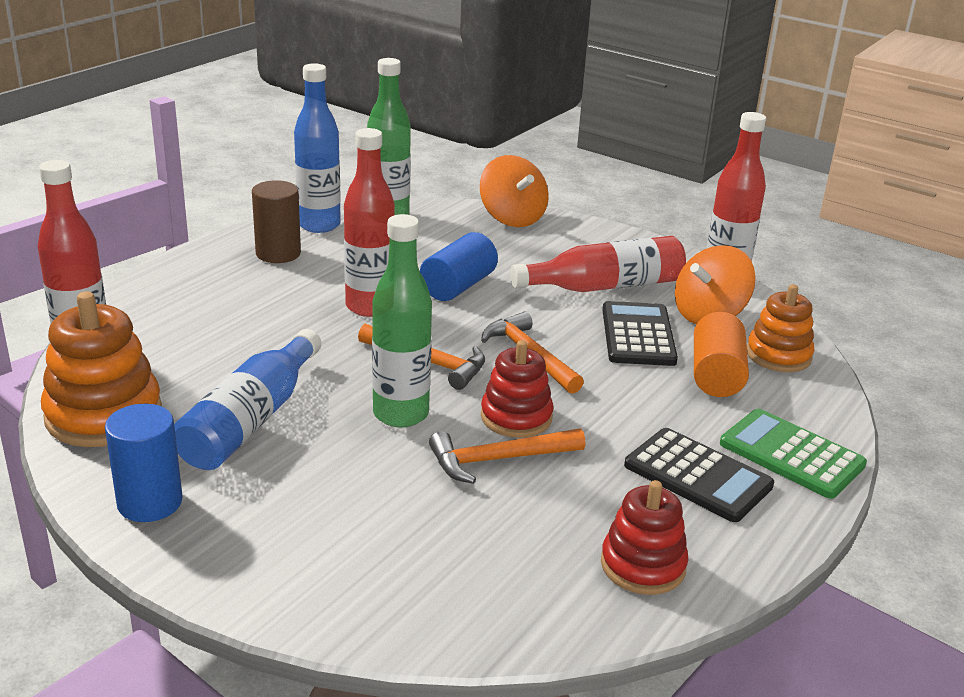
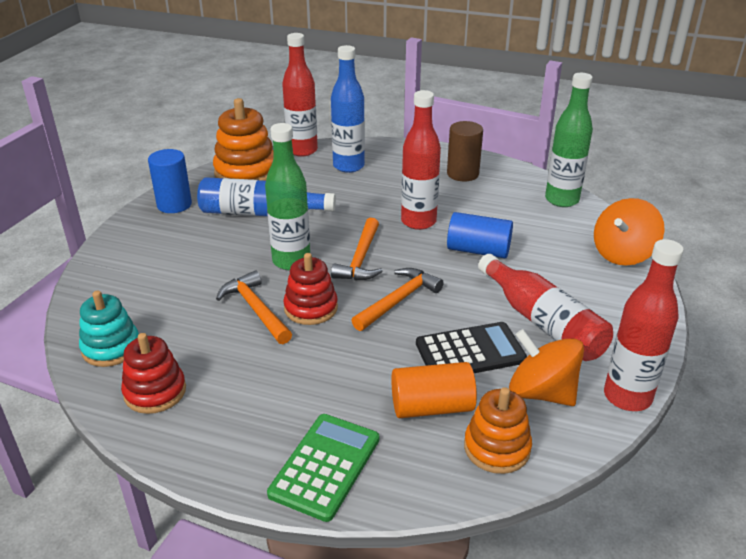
camera: 75 degrees right, 5 degrees up
(319, 225) = (518, 178): blue bottle -> blue bottle (348, 166)
(532, 602) = (111, 348): none -> turquoise stacking toy
(698, 476) = (272, 409): black calculator -> none

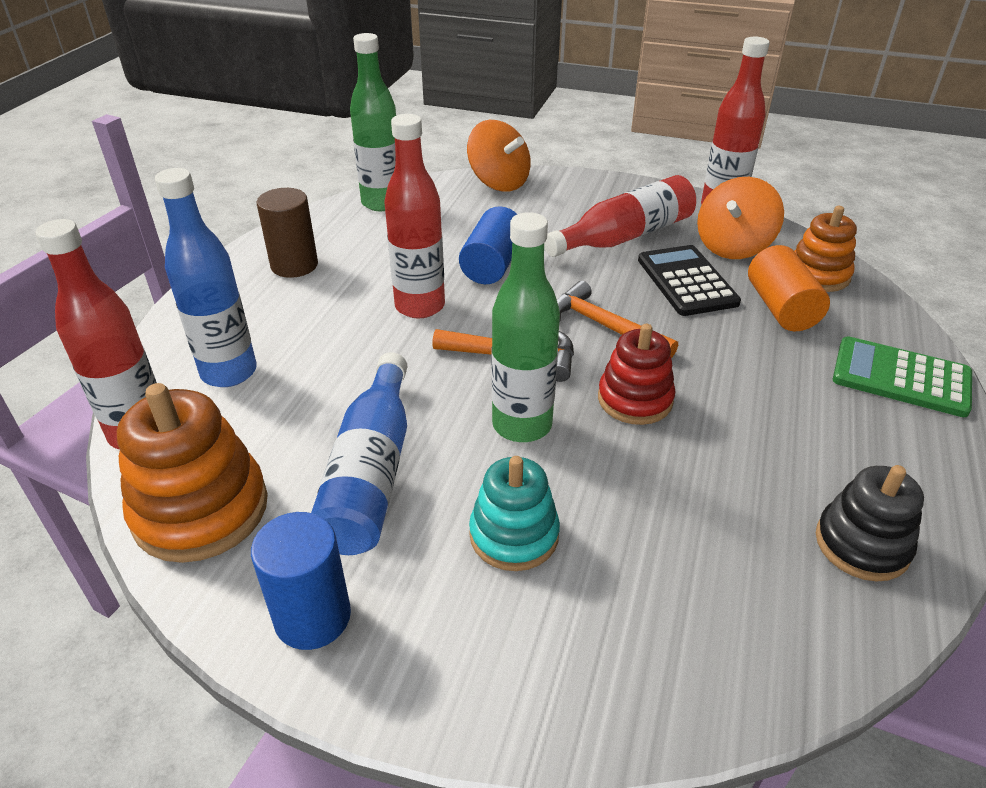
camera: 90 degrees left, 5 degrees up
(111, 348) = (790, 625): turquoise stacking toy -> turquoise stacking toy (514, 535)
(155, 392) = (862, 544): red stacking toy -> black stacking toy
(255, 309) = (649, 455): orange hammer -> none

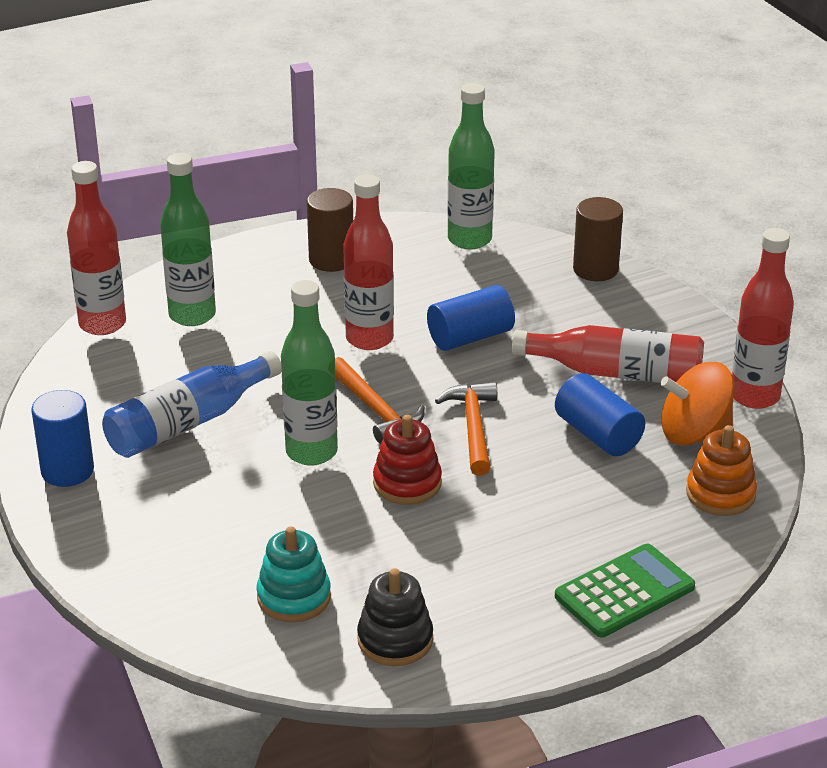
camera: 45 degrees right, 5 degrees down
(201, 510) = (81, 386): orange stacking toy -> none
(229, 372) = (192, 315): blue bottle -> green bottle
(499, 182) = (595, 269): orange spinning top -> brown cylinder
(514, 535) = (213, 502): turquoise stacking toy -> turquoise stacking toy (294, 597)
(686, 281) = (598, 434): black calculator -> blue cylinder
(781, 308) = (633, 496): orange cylinder -> none
(901, 378) = (624, 592): green calculator -> green calculator turned 75 degrees clockwise

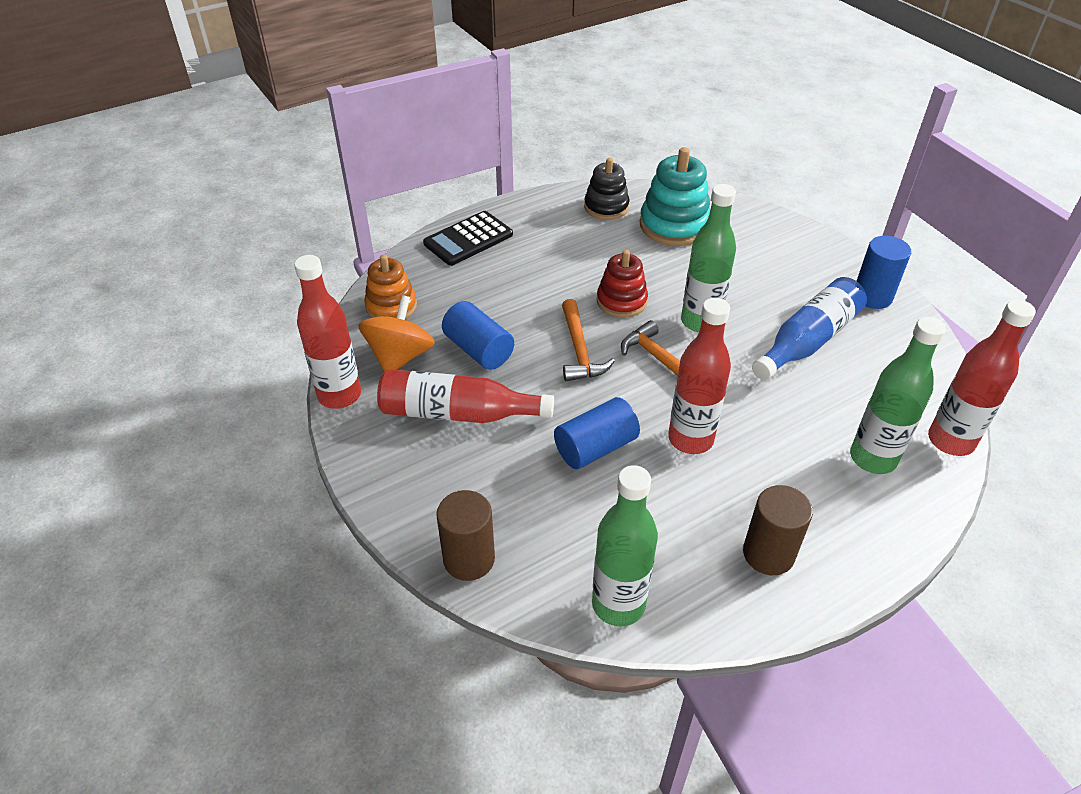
camera: 175 degrees right, 10 degrees up
(294, 597) = (674, 225): turquoise stacking toy -> turquoise stacking toy, size x1.52
(624, 592) = (468, 239): green calculator -> black calculator
(694, 432) = (400, 356): orange spinning top -> orange spinning top turned 60 degrees counterclockwise

